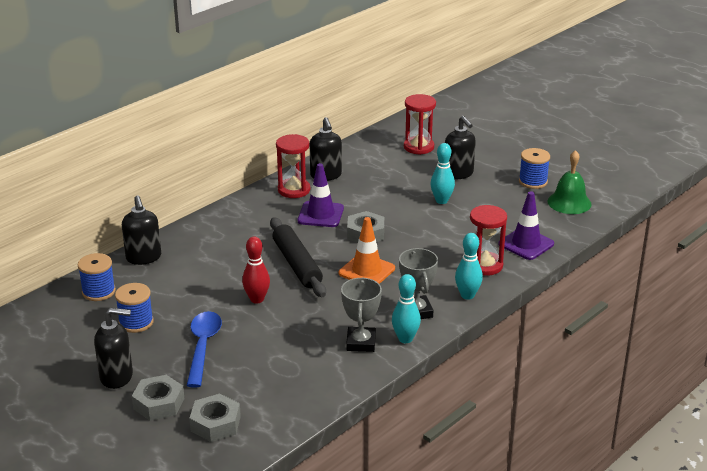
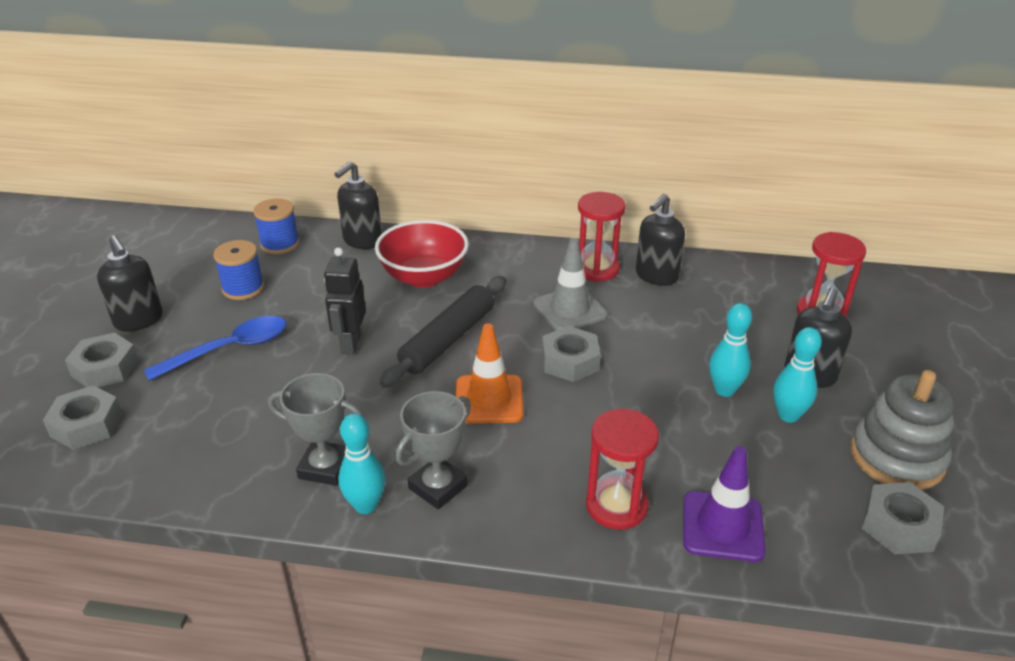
camera: 55 degrees right, 5 degrees up
(220, 249) = (424, 277): none -> red bowl
(257, 299) = (350, 344): red bowling pin -> black robot
(320, 214) = (570, 309): purple traffic cone -> grey traffic cone
(361, 343) = (325, 467): grey trophy -> grey trophy turned 45 degrees clockwise
(467, 295) = (523, 522): turquoise bowling pin -> turquoise bowling pin (788, 415)
(533, 181) = (897, 457): blue spool -> grey stacking toy
(569, 202) = (899, 526): green bell -> grey nut

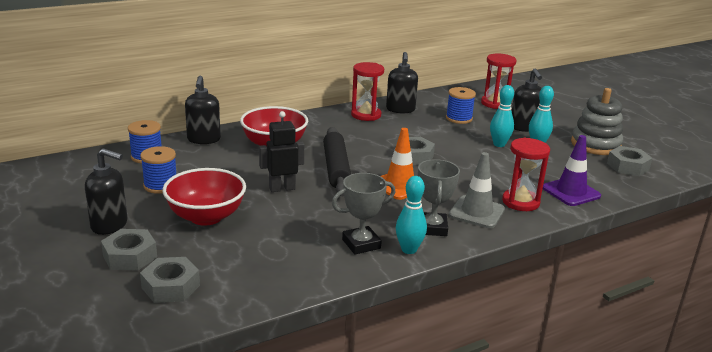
camera: 40 degrees left, 10 degrees down
(229, 349) = (206, 217): blue spoon -> red bowl
(350, 344) = (282, 188): black robot -> black robot turned 105 degrees clockwise
(570, 309) = (380, 136): grey traffic cone -> grey traffic cone (476, 212)
(723, 321) = (459, 118): none -> blue spool

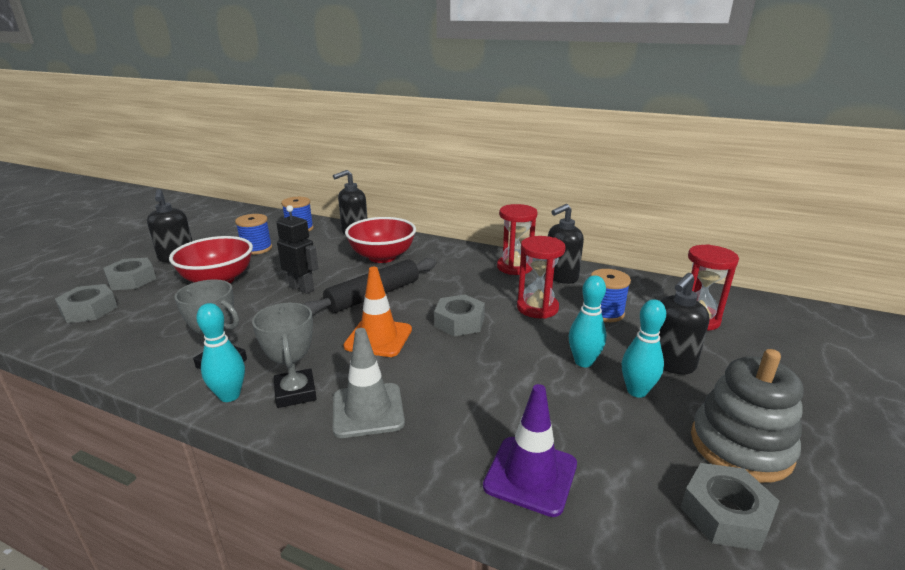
camera: 55 degrees right, 0 degrees up
(432, 228) = (295, 392): grey trophy -> grey trophy turned 75 degrees counterclockwise
(520, 202) = (437, 436): red hourglass -> red hourglass (537, 308)

